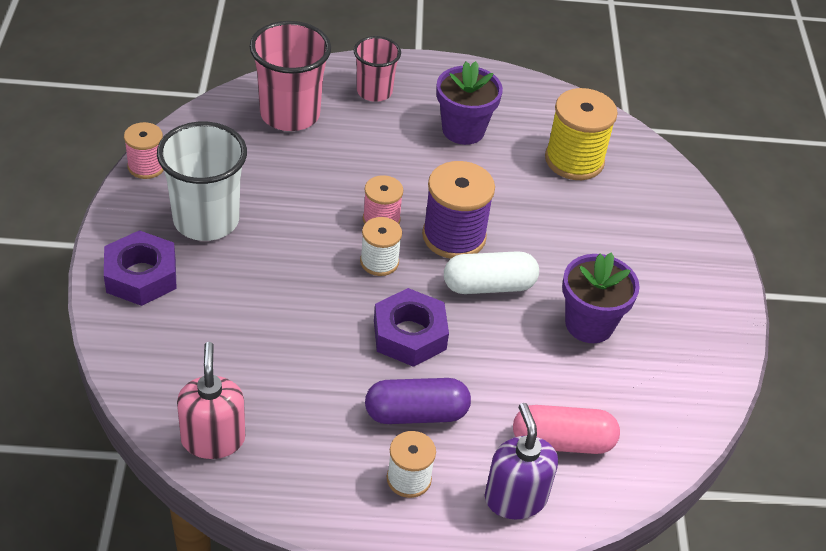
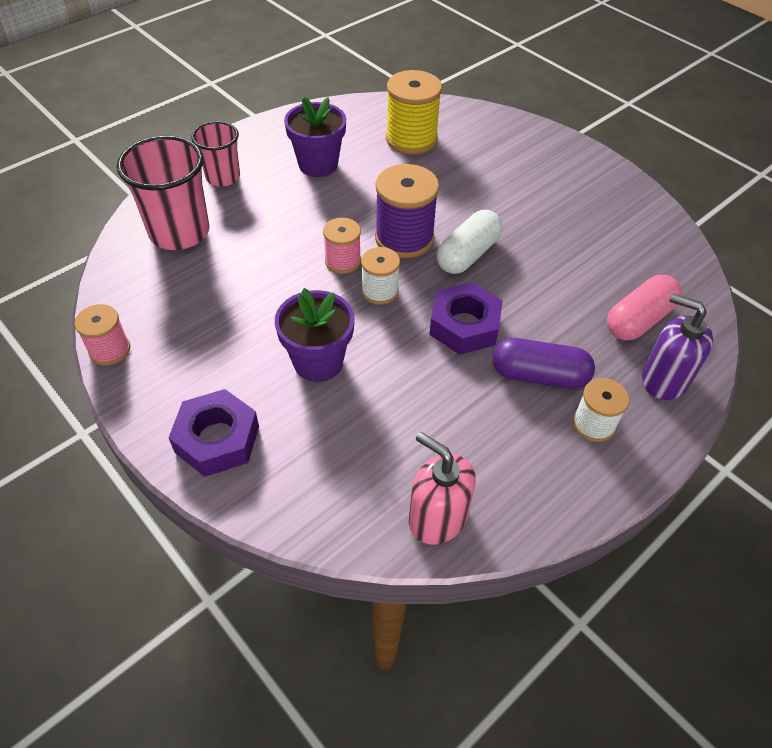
camera: 40 degrees left, 5 degrees up
(206, 220) = (214, 355): white cup -> none
(416, 414) = (539, 376): purple capsule -> purple capsule turned 60 degrees clockwise
(589, 324) = (554, 234): purple flower pot -> purple flower pot (318, 362)

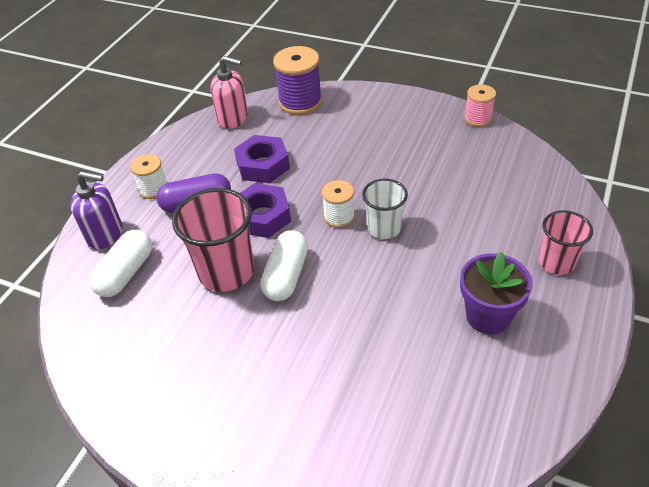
camera: 160 degrees right, 5 degrees down
(179, 232) = (528, 200): pink cup -> pink cup (226, 271)
(217, 439) = (372, 106): purple nut -> purple nut (263, 165)
(318, 362) = (347, 158): purple flower pot -> none
(343, 261) = (384, 228): pink spool -> white cup
(404, 238) = (349, 268): purple spool -> purple spool (300, 102)
(411, 139) = (422, 400): yellow spool -> none
(638, 320) = (126, 273): pink capsule -> white capsule

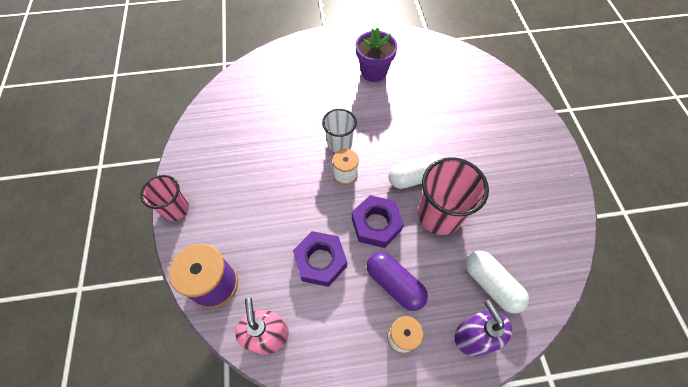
camera: 125 degrees left, 15 degrees up
(126, 273) = (491, 284): white capsule -> white capsule turned 60 degrees clockwise
(478, 118) = (187, 136): pink spool -> none
(556, 262) = (315, 56): pink cup -> pink cup (176, 209)

